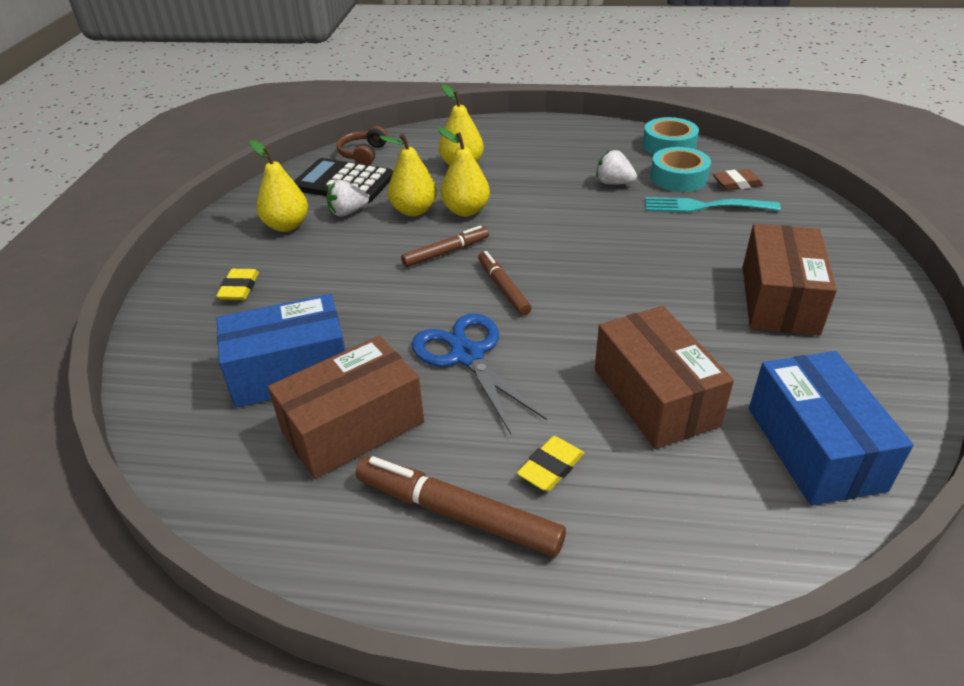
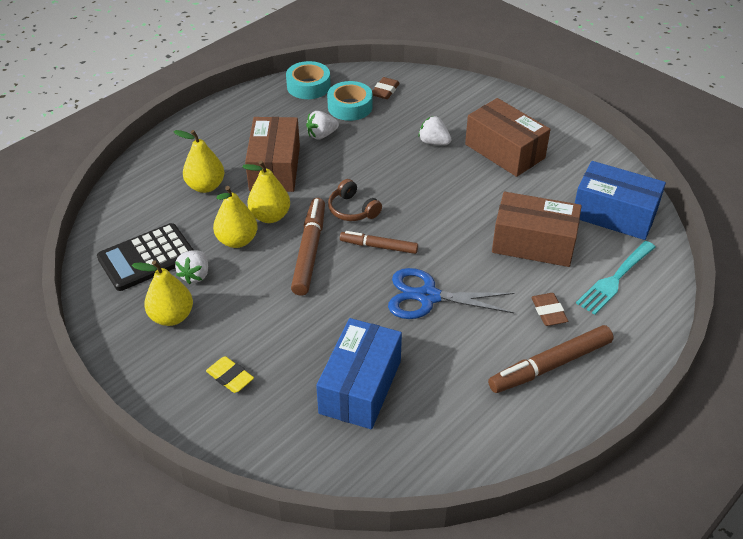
camera: 55 degrees left, 5 degrees up
(353, 427) = (443, 378): brown box -> brown box (275, 168)
(363, 154) = (115, 227): brown headphones -> brown headphones (352, 210)
(446, 252) = (309, 251): brown marker -> brown marker, size x1.59
(551, 467) = (548, 312): yellow eraser -> brown eraser
(705, 206) = (392, 118): turquoise fork -> turquoise fork (615, 279)
(711, 247) = (434, 142): none -> white strawberry

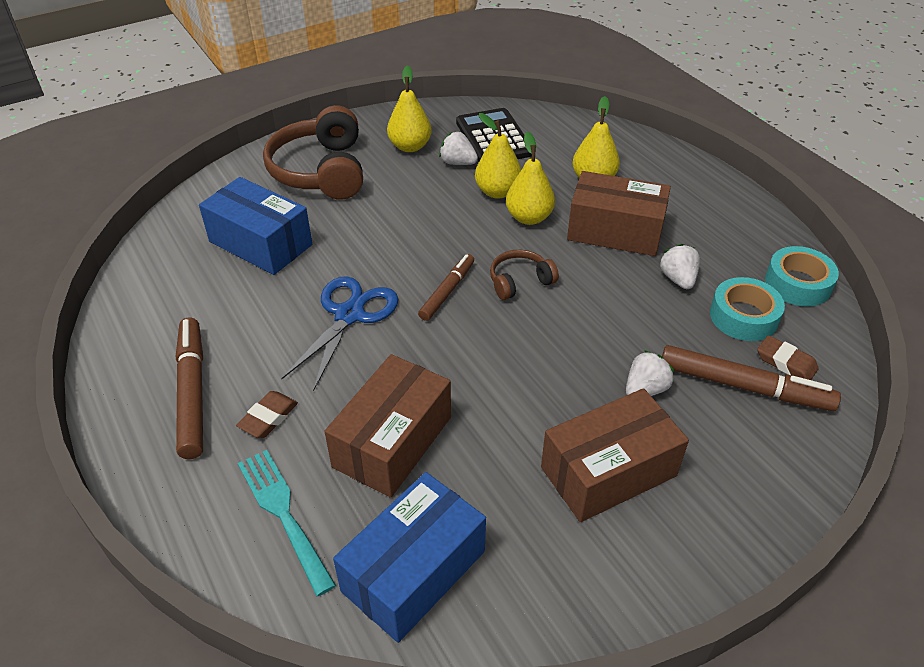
camera: 105 degrees right, 0 degrees up
(230, 377) = (321, 171): yellow eraser -> brown headphones
(309, 251) = (461, 238): brown marker -> brown marker (744, 386)
(548, 312) = (268, 417): brown eraser -> brown eraser turned 60 degrees counterclockwise

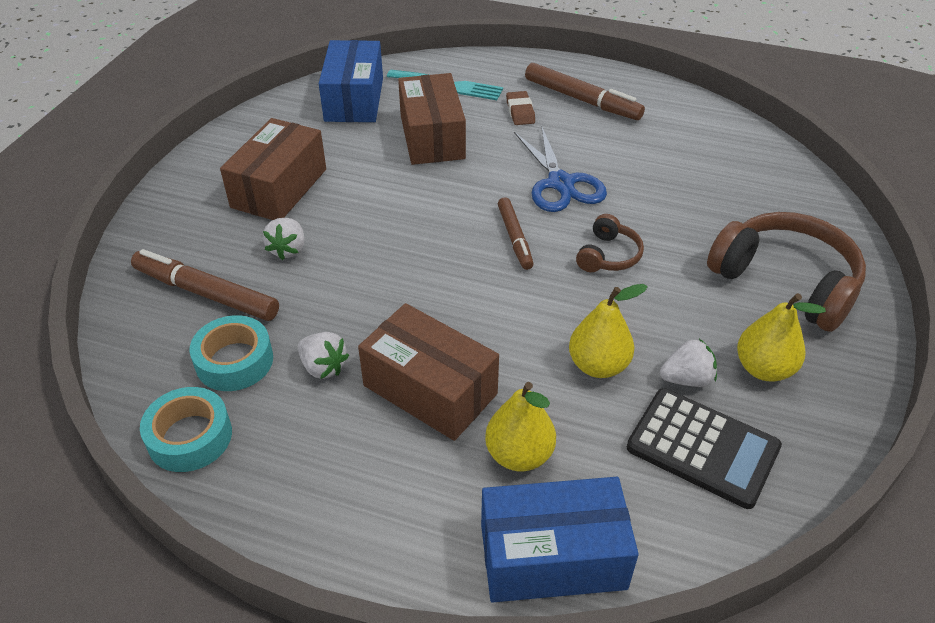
camera: 140 degrees right, 0 degrees up
(260, 243) = (707, 193): blue box -> blue box (552, 556)
(520, 281) = (467, 279): brown headphones -> brown headphones (608, 255)
(529, 218) = (531, 352): yellow pear -> none
(615, 231) = (430, 389): brown box -> brown box turned 60 degrees clockwise
(744, 386) = (206, 293): brown marker -> brown marker turned 45 degrees clockwise
(786, 362) = (175, 335): brown eraser -> none

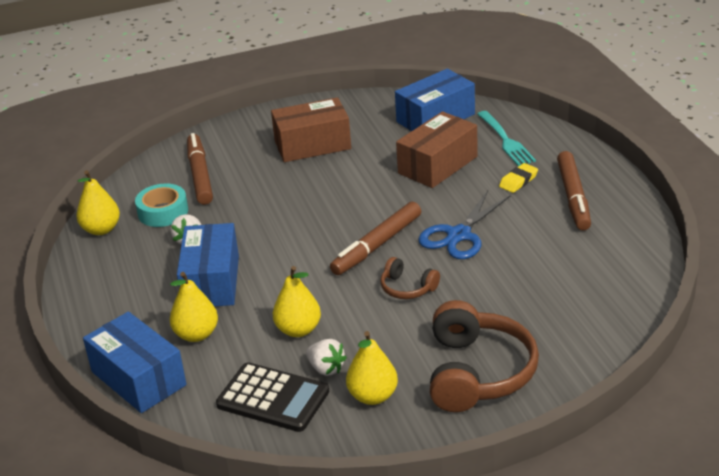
camera: 55 degrees right, 10 degrees down
(190, 437) = (101, 229): turquoise tape -> yellow pear
(288, 249) = (264, 178): white strawberry -> none
(430, 389) = (211, 281): brown box -> blue box
(515, 238) = (377, 245): brown marker -> brown marker, size x1.59
(520, 111) = (518, 181): brown eraser -> yellow eraser
(608, 255) = (407, 288): brown headphones -> brown headphones turned 45 degrees clockwise
(702, 448) = (273, 398): black calculator -> black calculator turned 60 degrees counterclockwise

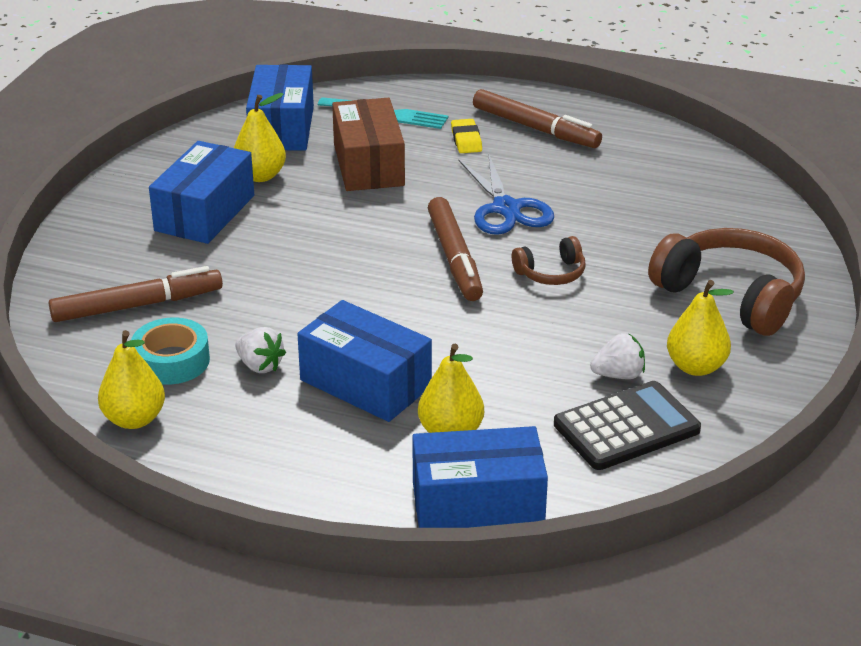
camera: 55 degrees left, 0 degrees up
(200, 175) = (137, 305): brown marker -> brown marker turned 135 degrees clockwise
(298, 330) = (532, 364): yellow pear -> yellow pear (260, 176)
(312, 145) = (205, 213): brown box -> blue box

